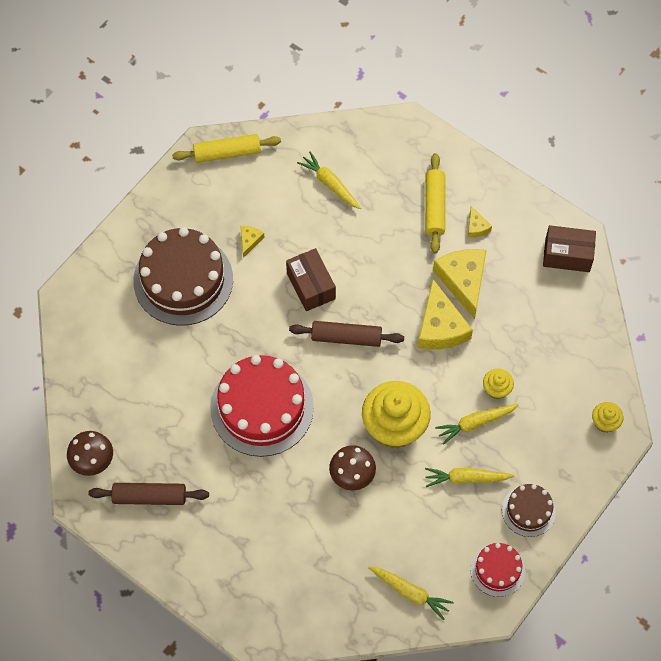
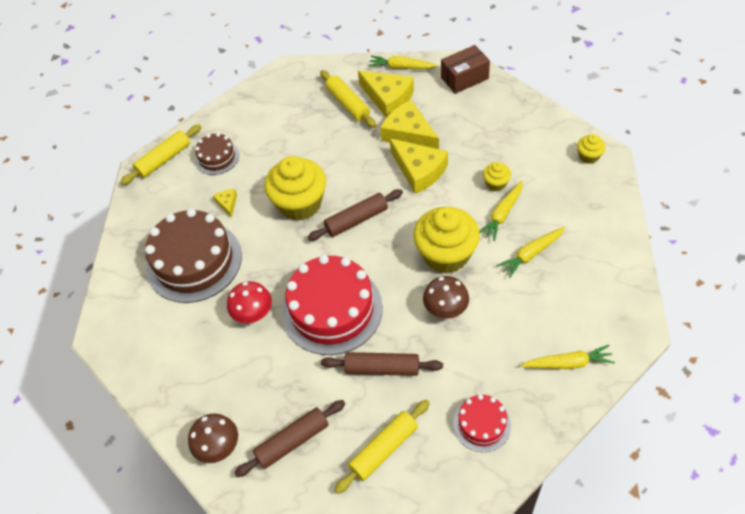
camera: 30 degrees left, 10 degrees down
(196, 367) = (254, 315): none -> red mushroom
(212, 553) = (384, 449): none -> yellow rolling pin
(262, 488) = (382, 368): none -> brown rolling pin
(311, 286) = (300, 204): brown box -> yellow cupcake
(330, 184) = (260, 134): yellow carrot -> yellow carrot (401, 67)
(476, 227) = (388, 98): yellow cheese -> yellow cheese, size x2.14
(497, 570) = (614, 300): red cake -> red cake (481, 424)
(528, 510) = (595, 245): brown cake -> brown cake (217, 157)

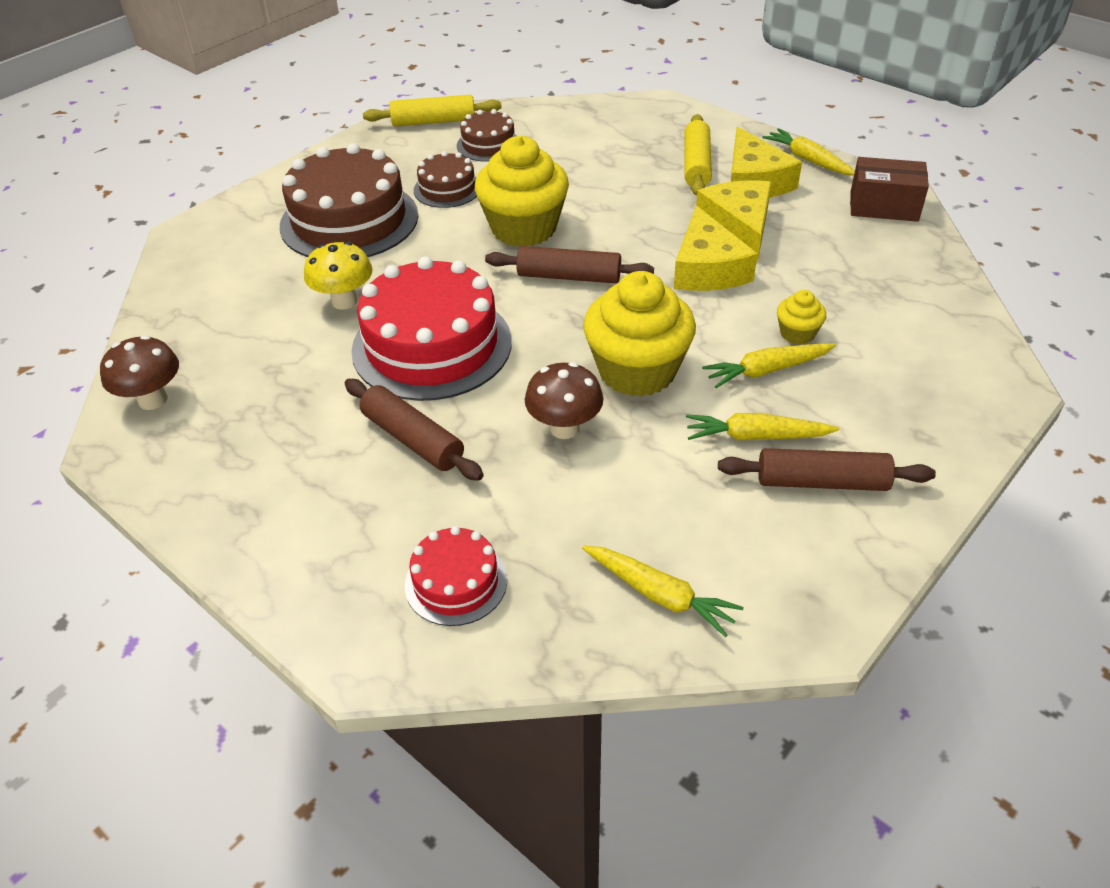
camera: 35 degrees right, 10 degrees down
(227, 203) = (447, 189): yellow cheese -> brown cake
(254, 315) = (344, 301): red mushroom -> yellow mushroom
(292, 441) = (226, 445): brown rolling pin -> brown rolling pin (822, 482)
(384, 449) = (308, 523): yellow rolling pin -> none
(588, 156) = (979, 374): yellow cupcake -> none

